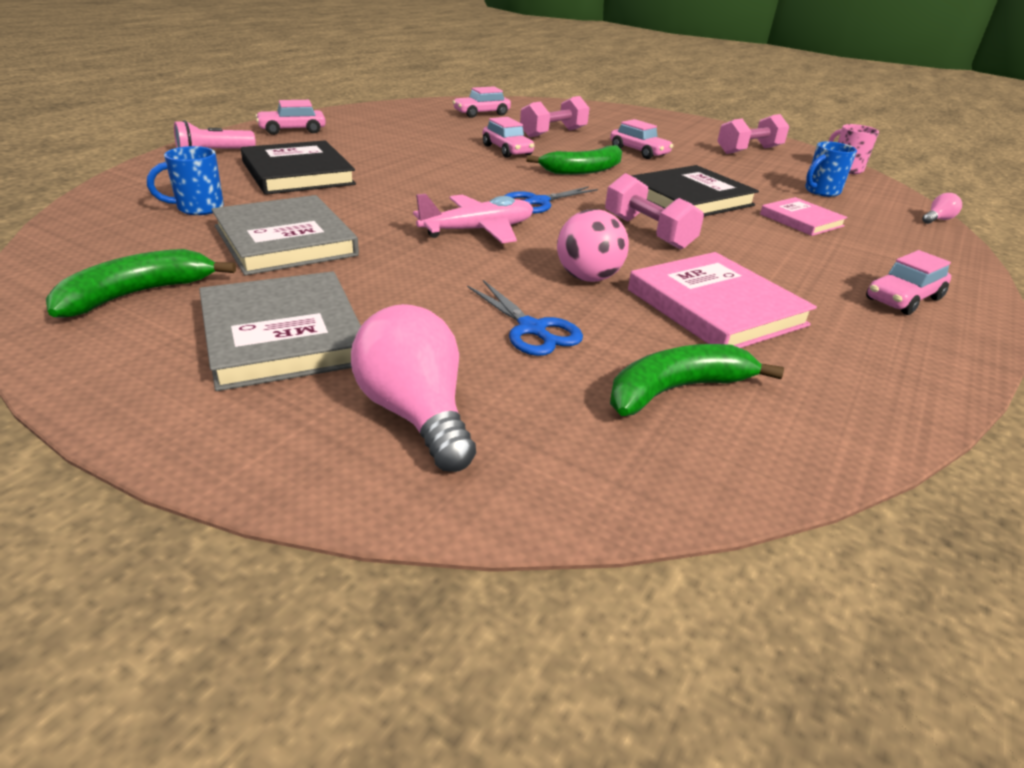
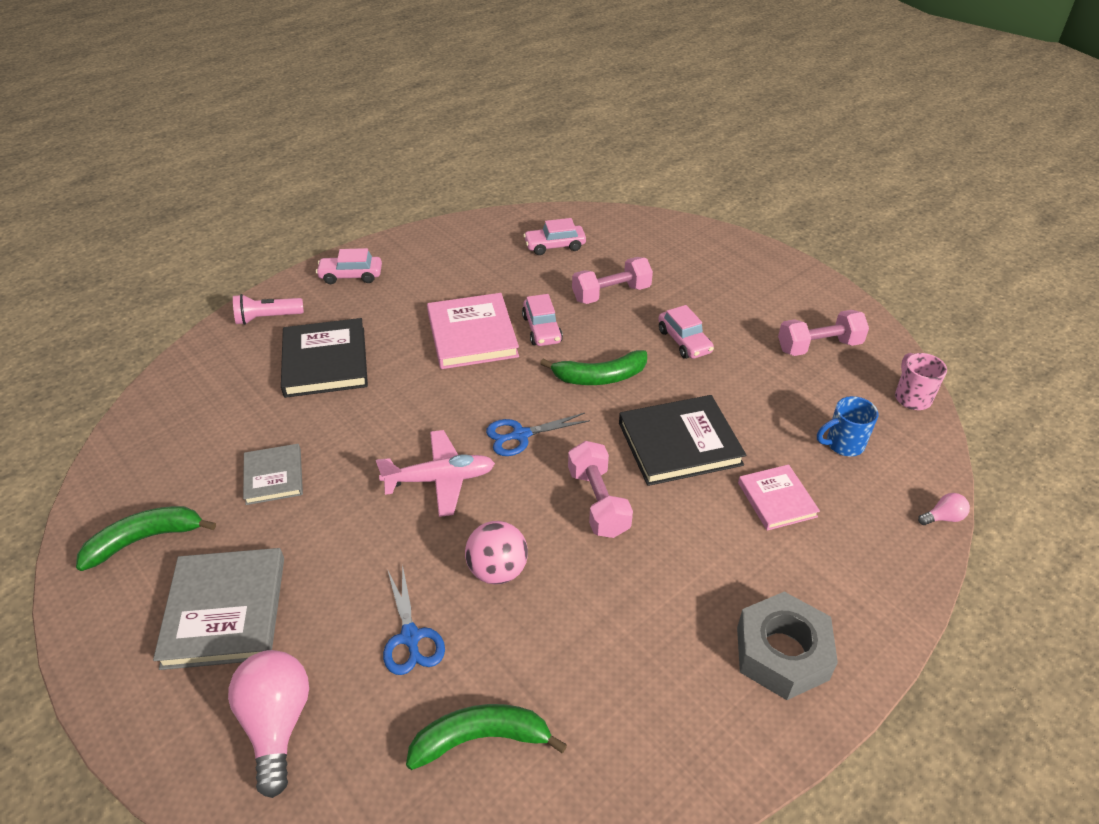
camera: 20 degrees right, 10 degrees up
(198, 208) = (224, 416): blue mug -> none
(285, 241) = (274, 476): grey book -> grey book, size x0.60
(715, 307) = (585, 634): pink book -> pink book (472, 335)
(903, 299) = (782, 653): pink car -> grey nut

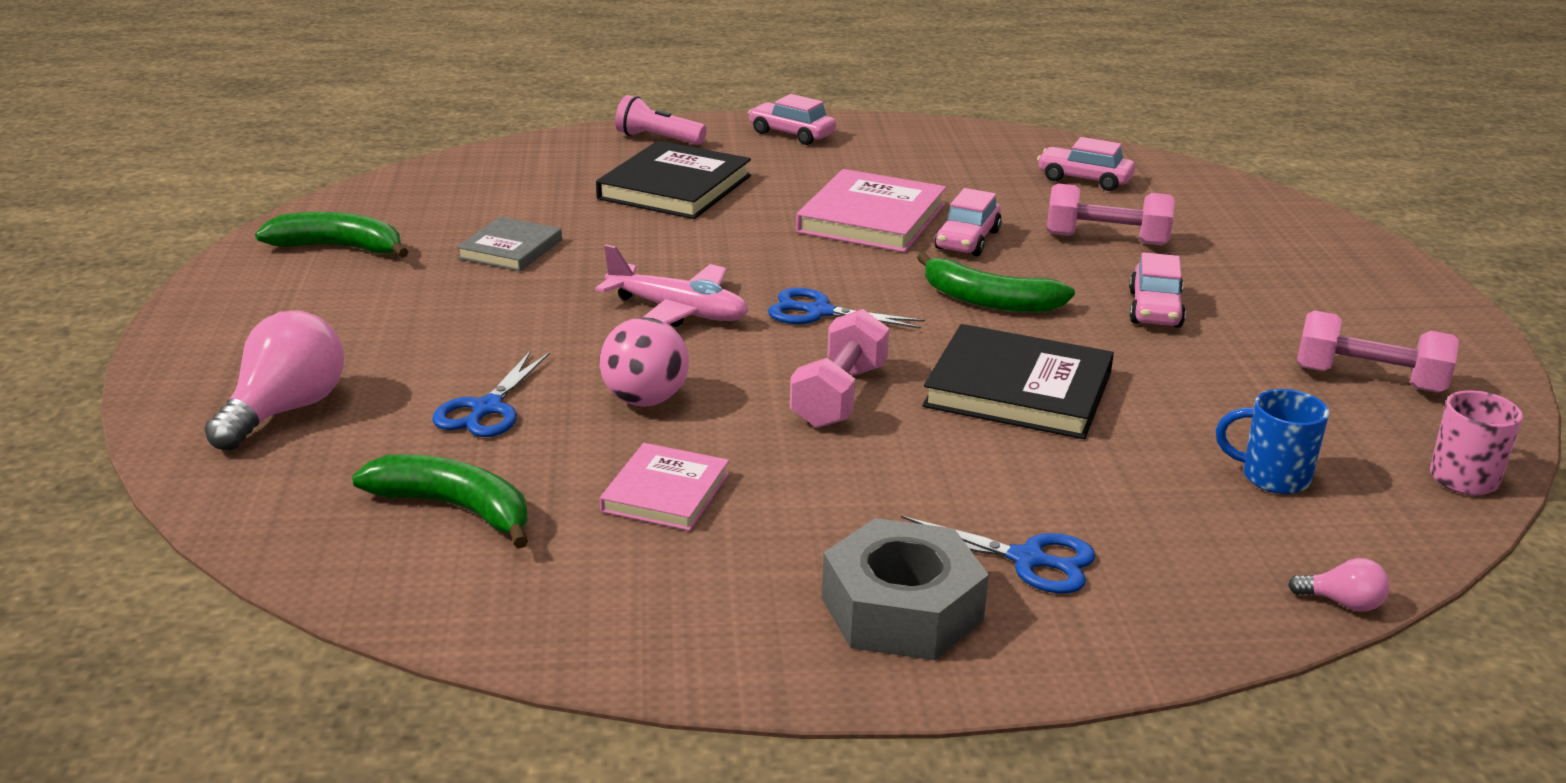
camera: 35 degrees right, 15 degrees down
(225, 611) = (343, 320): grey book -> none
(776, 500) = (1090, 485): pink book -> pink book (665, 492)
(800, 575) = (1027, 560): none -> blue scissors

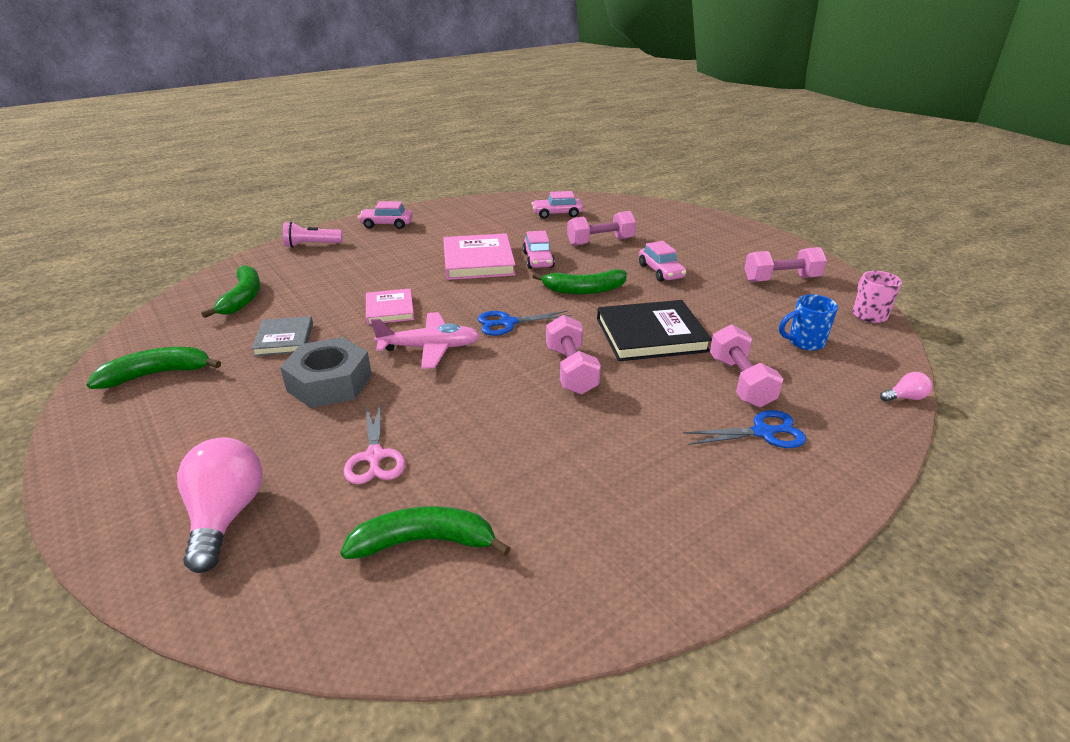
camera: 30 degrees left, 5 degrees up
(486, 409) = (374, 456): blue scissors -> pink scissors
(508, 186) = (243, 298): none -> green banana
(645, 400) = (468, 412): pink ball -> none
(665, 492) = (543, 471): pink book -> pink book (389, 309)
(674, 187) = (351, 271): black book -> none
(902, 609) = (743, 492): grey nut -> grey nut (329, 383)
(1081, 490) = (740, 381): none -> pink dumbbell

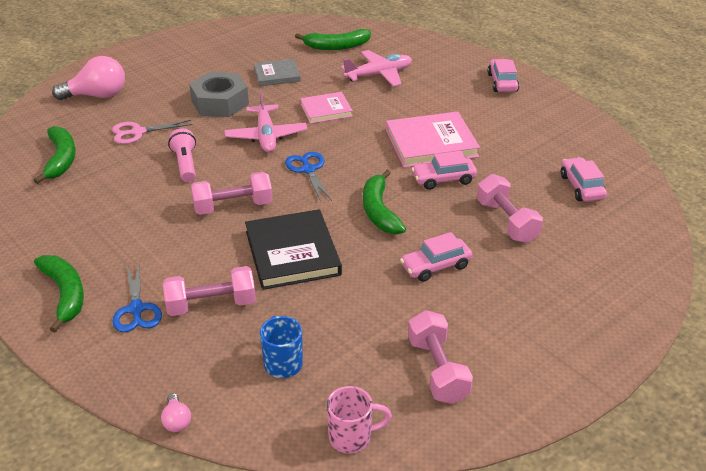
camera: 85 degrees right, 5 degrees up
(157, 374) = (232, 42): green banana -> green banana (65, 294)
(312, 245) = (440, 54): pink flashlight -> pink flashlight (185, 164)
(331, 277) = (379, 75): none -> pink plane

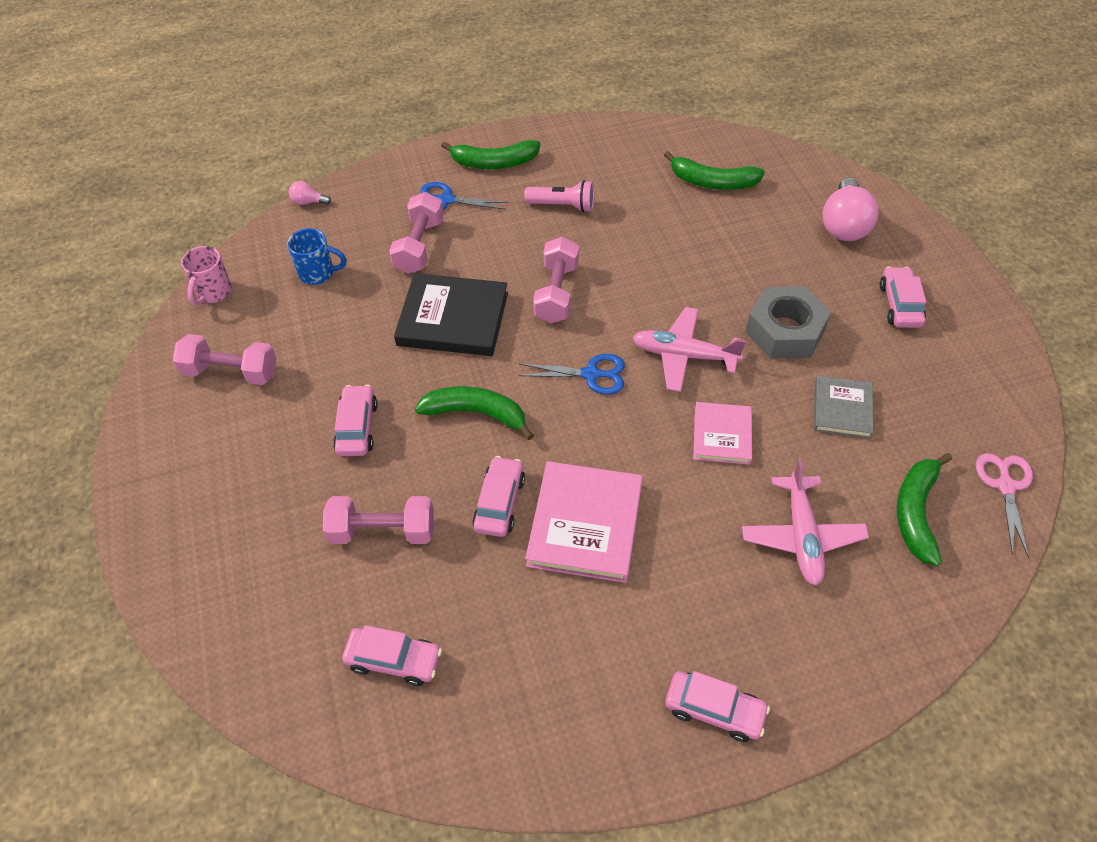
camera: 115 degrees right, 15 degrees up
(138, 132) = (743, 246): pink scissors -> pink scissors (1005, 486)
(173, 67) = (899, 305): none -> pink car
(185, 164) = (656, 272): pink flashlight -> pink flashlight (563, 206)

